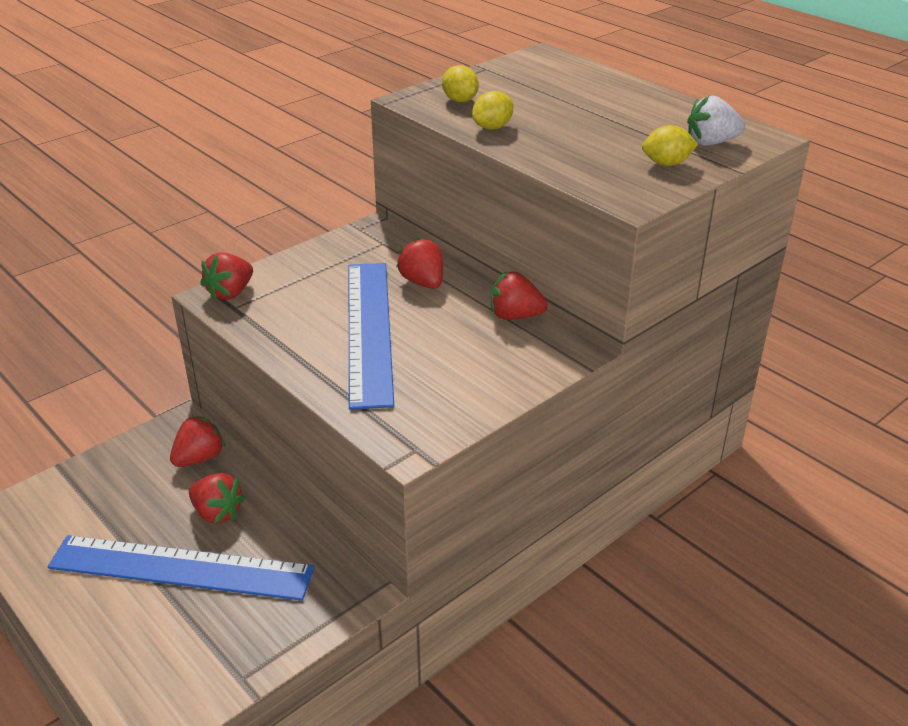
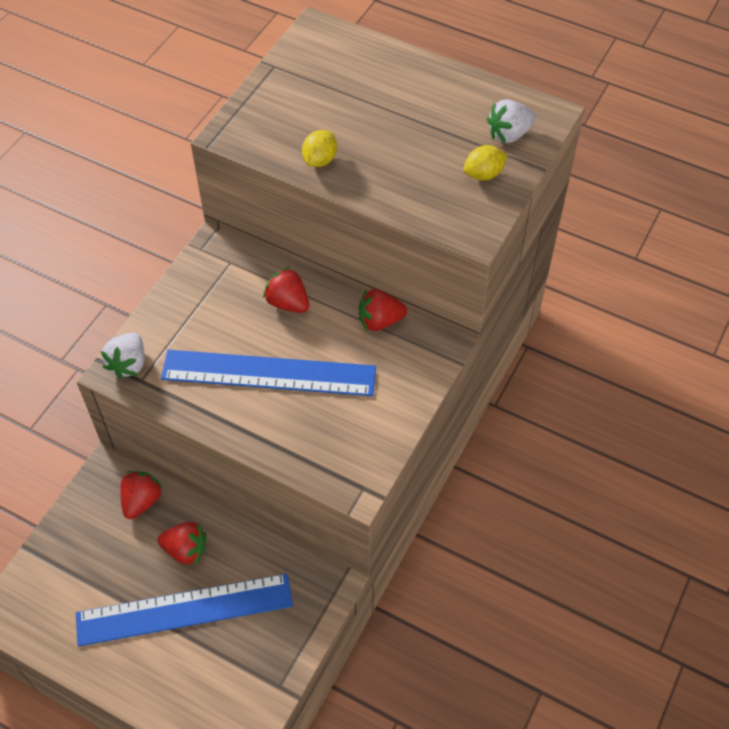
camera: 20 degrees left, 20 degrees up
(230, 293) = (128, 364): red strawberry -> white strawberry
(369, 330) = (269, 373): blue ruler -> blue ruler turned 60 degrees counterclockwise
(460, 100) = (273, 125): yellow lemon -> none

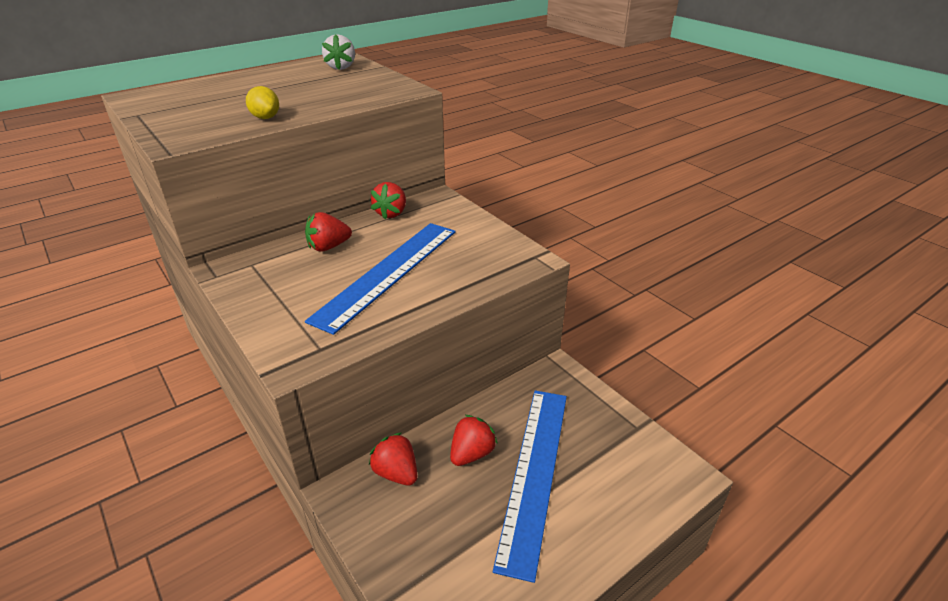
camera: 65 degrees left, 20 degrees down
(128, 364) = (293, 352): white strawberry -> none
(483, 174) = (363, 78): yellow lemon -> none

